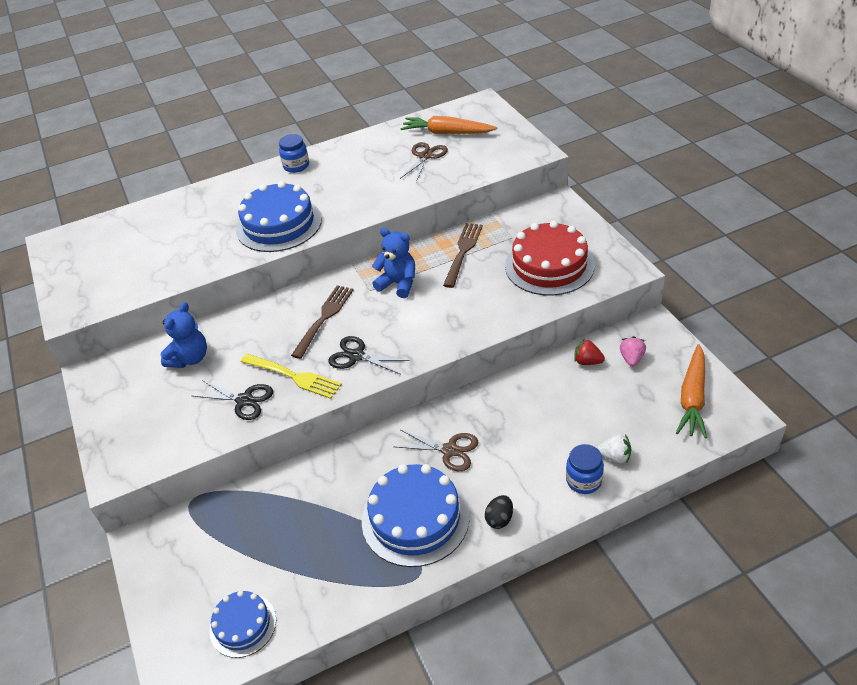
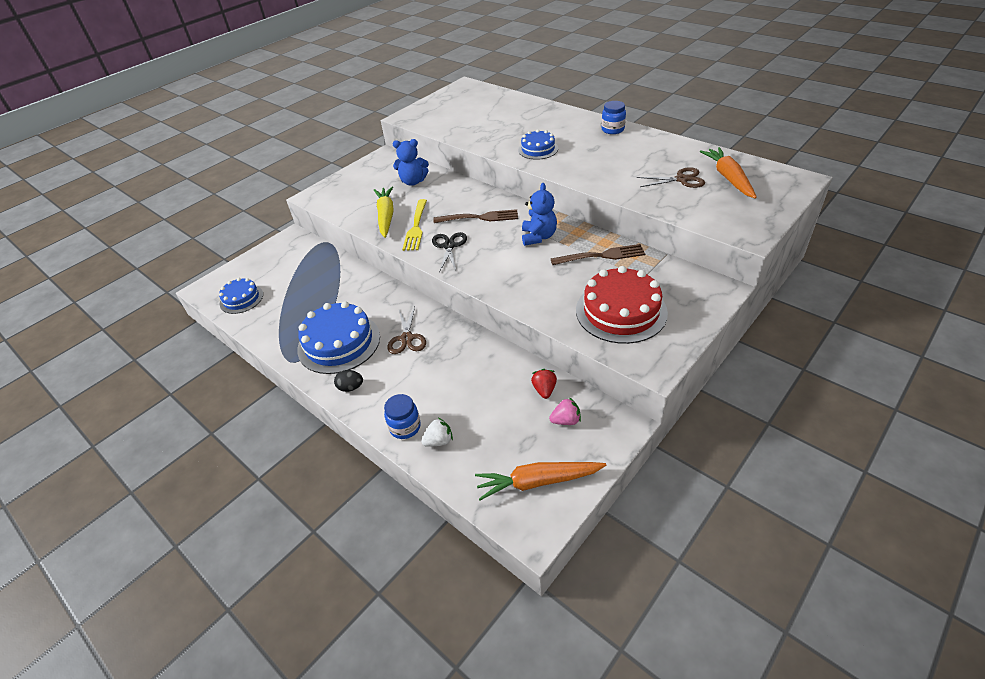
camera: 65 degrees right, 0 degrees up
(244, 400) = (386, 216): black scissors -> yellow carrot
(279, 224) = (538, 149): blue cake -> blue cake, size x0.57
(615, 457) = (439, 441): white strawberry -> white strawberry turned 105 degrees counterclockwise

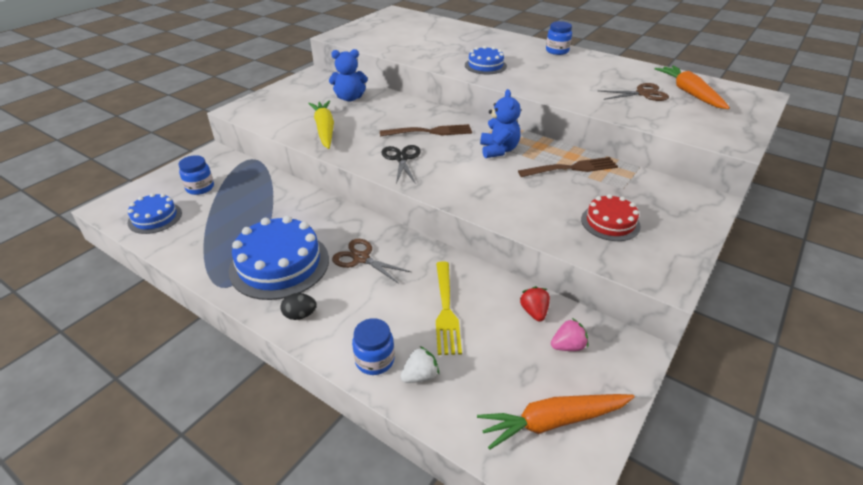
camera: 10 degrees left, 5 degrees down
(279, 271) = (200, 188): none -> blue jar
(407, 338) = (361, 258): brown scissors -> brown scissors turned 135 degrees clockwise
(416, 226) = (360, 140): yellow fork -> yellow fork (445, 309)
(621, 311) = (610, 222): red cake -> red cake, size x0.57

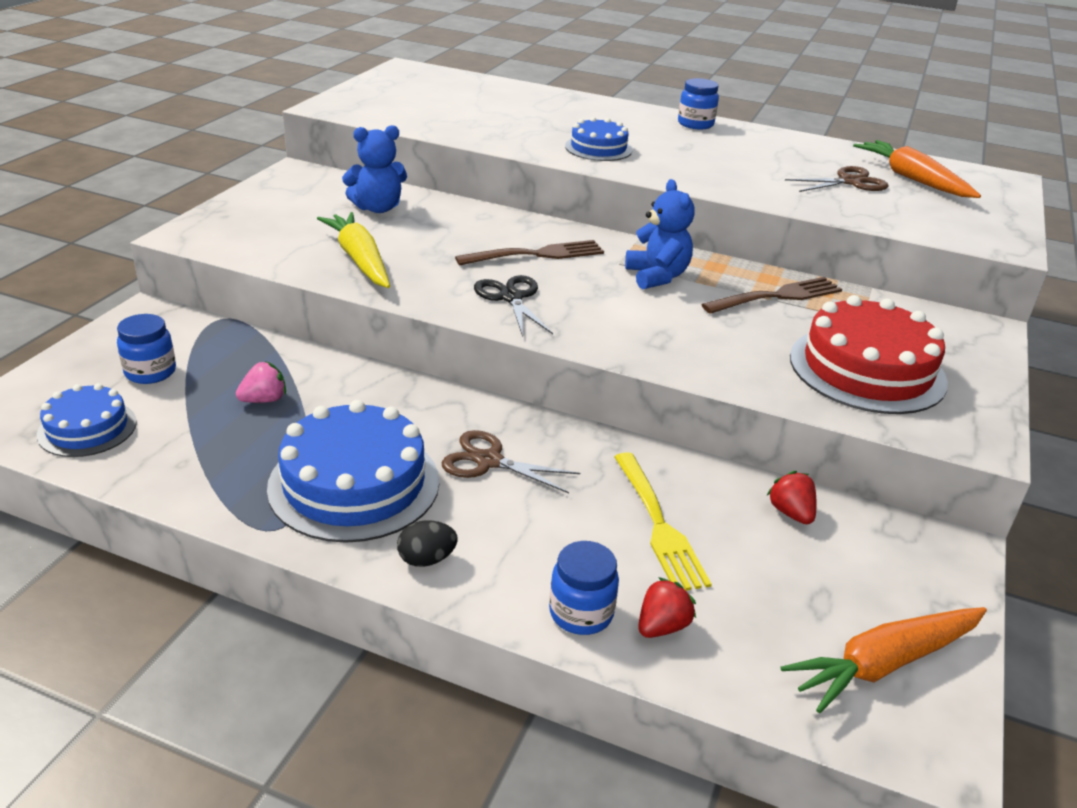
camera: 15 degrees left, 5 degrees down
(420, 376) = (662, 626): white strawberry -> red strawberry
(568, 346) = (859, 555): pink strawberry -> pink strawberry (264, 400)
(610, 222) = (867, 369): red cake -> red cake, size x1.75

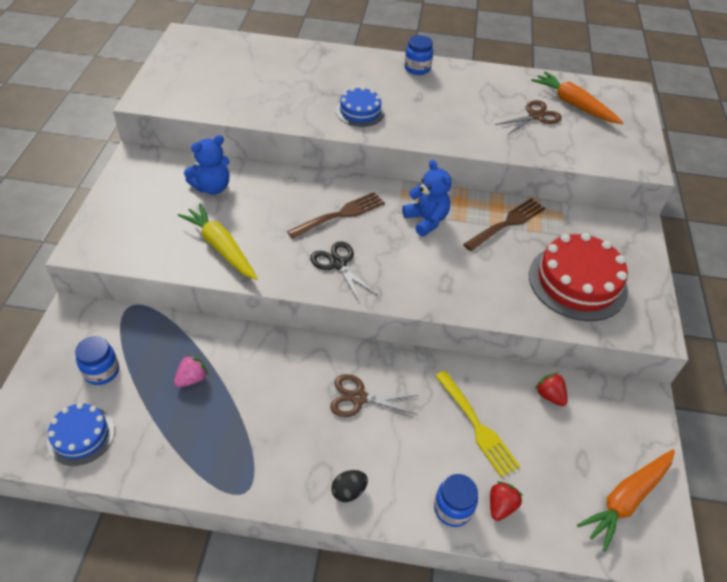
camera: 15 degrees left, 15 degrees up
(354, 484) = (281, 439): blue cake -> none

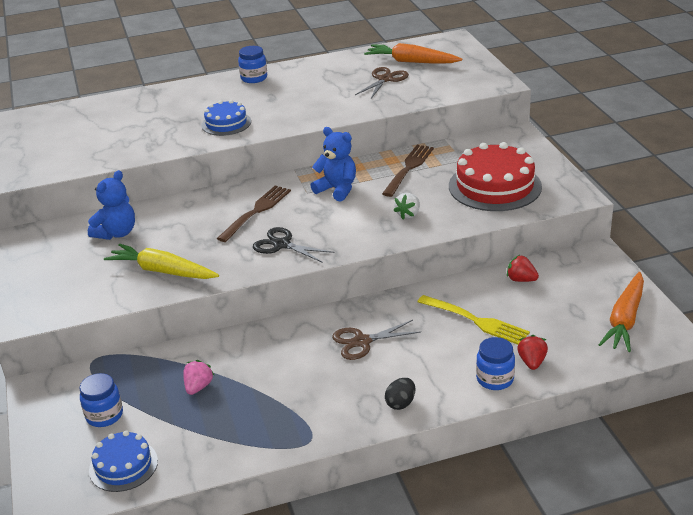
camera: 20 degrees left, 15 degrees down
(473, 280) = (408, 214): none -> white strawberry

